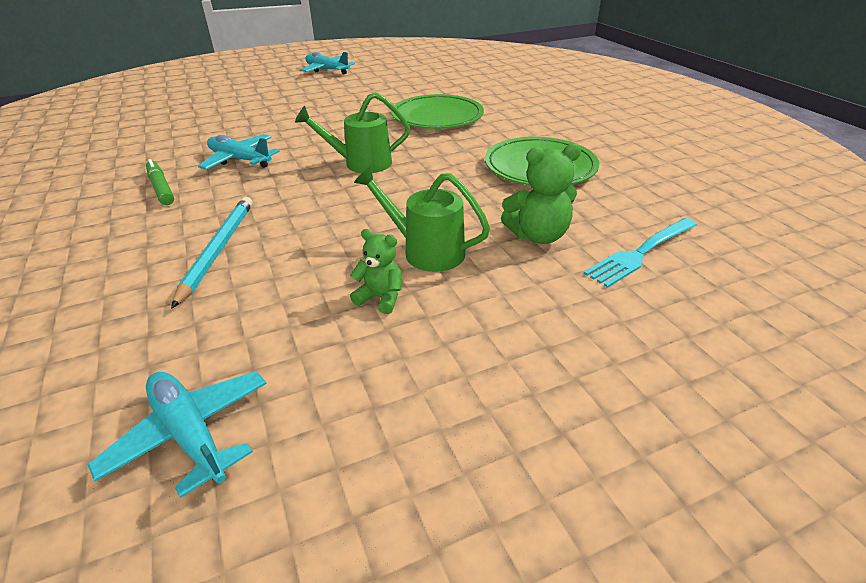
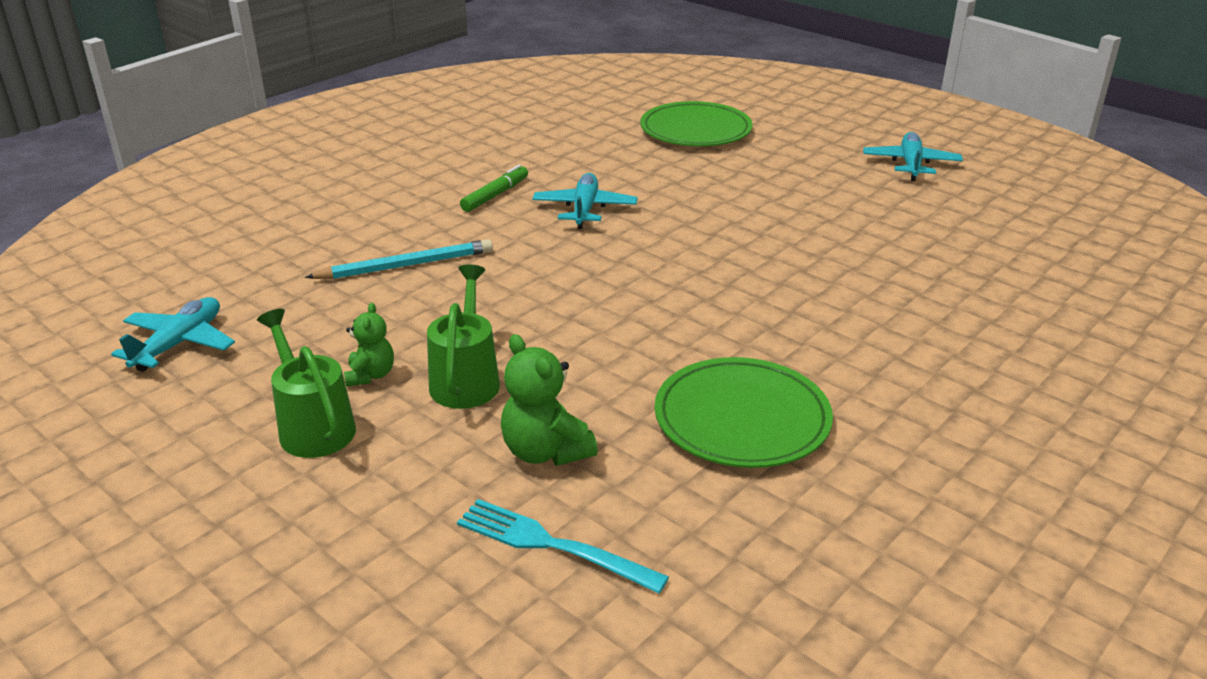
camera: 65 degrees right, 5 degrees down
(361, 163) = (636, 281): green watering can -> green watering can (313, 426)
(437, 117) = (835, 294): green plate -> green plate (695, 130)

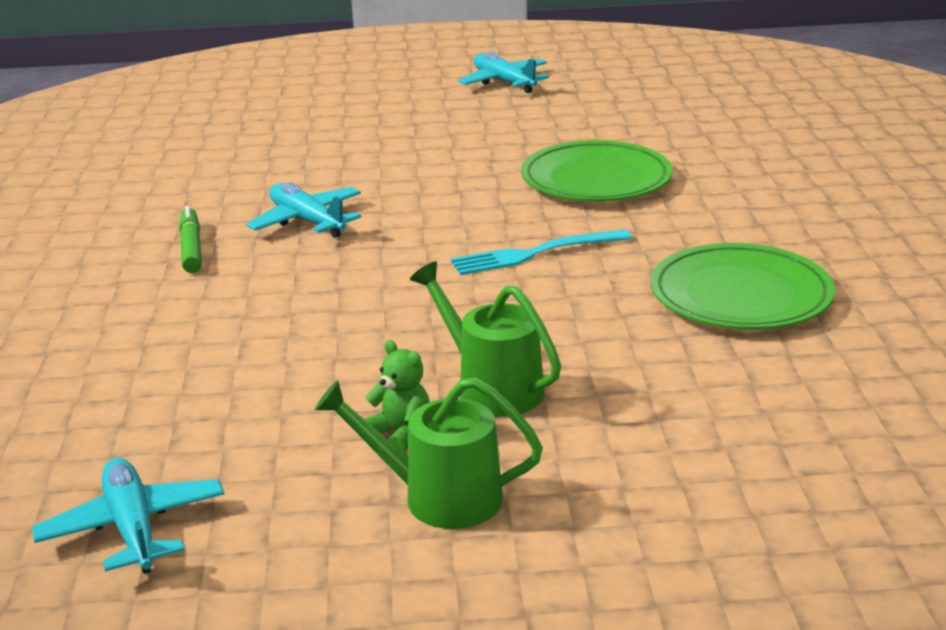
camera: 45 degrees left, 5 degrees down
(405, 266) = (232, 342): turquoise pencil -> none
(545, 451) = (661, 394): green teddy bear -> none
(551, 545) = (794, 443): turquoise fork -> turquoise fork (534, 254)
(695, 130) = (274, 123): green plate -> green plate (596, 179)

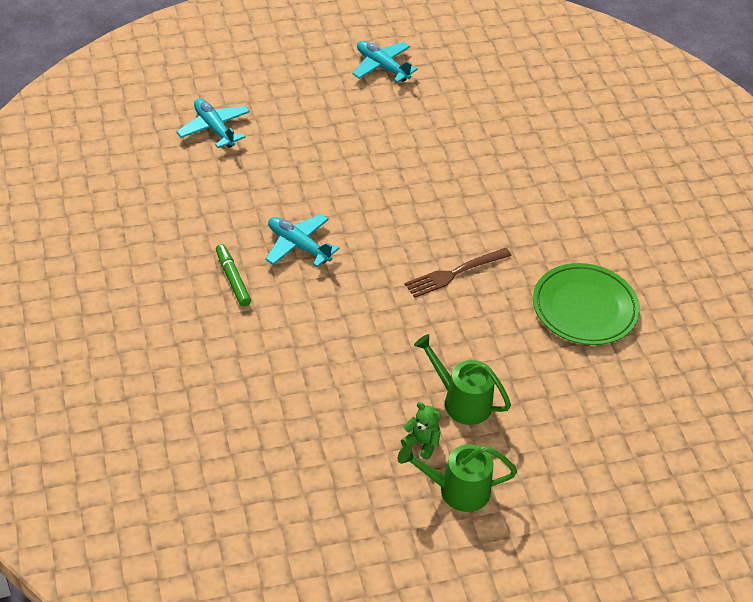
camera: 15 degrees left, 20 degrees up
(133, 528) = (303, 527): turquoise plane -> turquoise plane (214, 128)
(534, 254) = (454, 273): turquoise fork -> brown fork
(596, 179) = (474, 189): green plate -> none

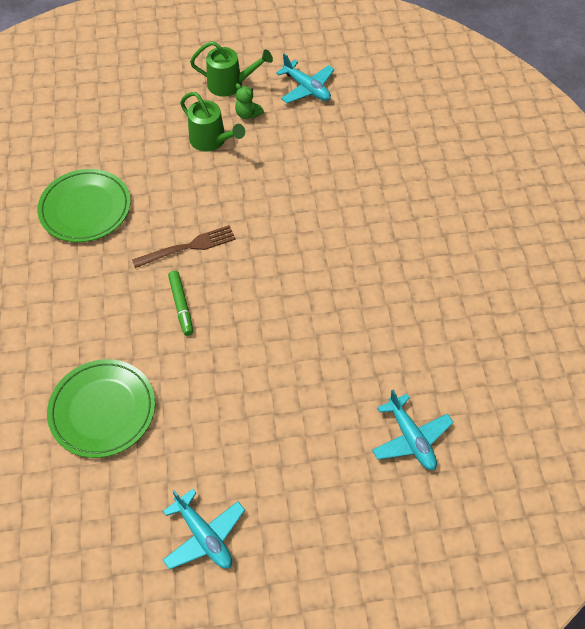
camera: 170 degrees left, 10 degrees up
(233, 279) = (387, 251): green marker -> green marker (181, 305)
(298, 246) = (326, 283): turquoise plane -> turquoise plane (307, 88)
(492, 137) = (102, 410): none -> green plate

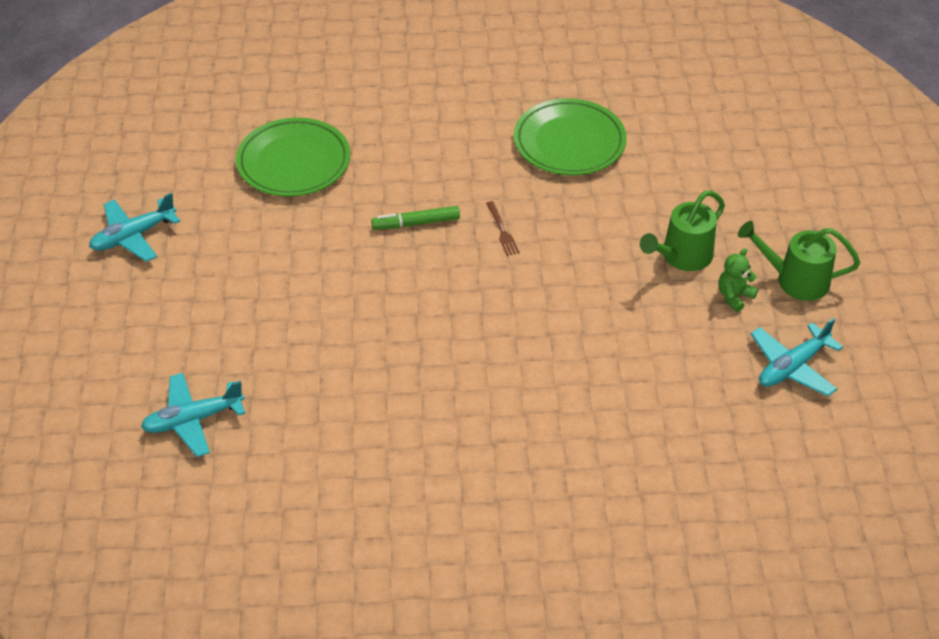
camera: 95 degrees right, 10 degrees down
(188, 247) = (502, 231): brown fork -> brown fork, size x0.58
(230, 84) = (794, 280): green watering can -> green watering can turned 90 degrees clockwise

